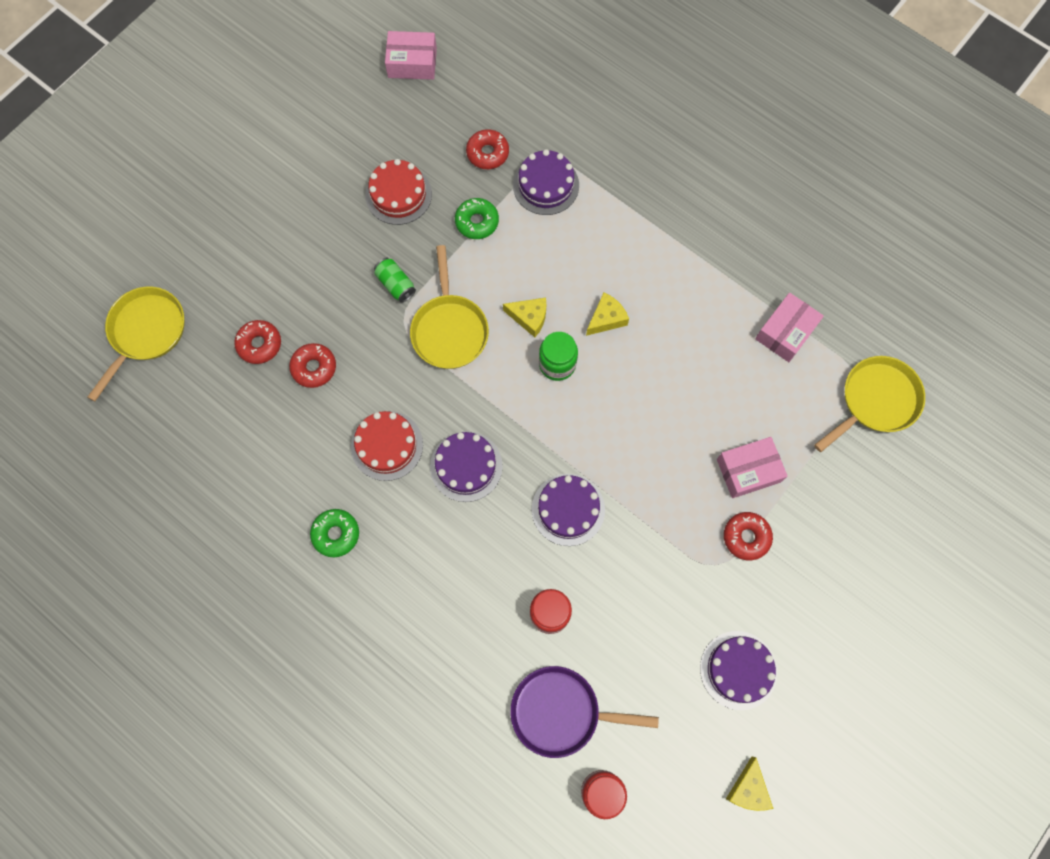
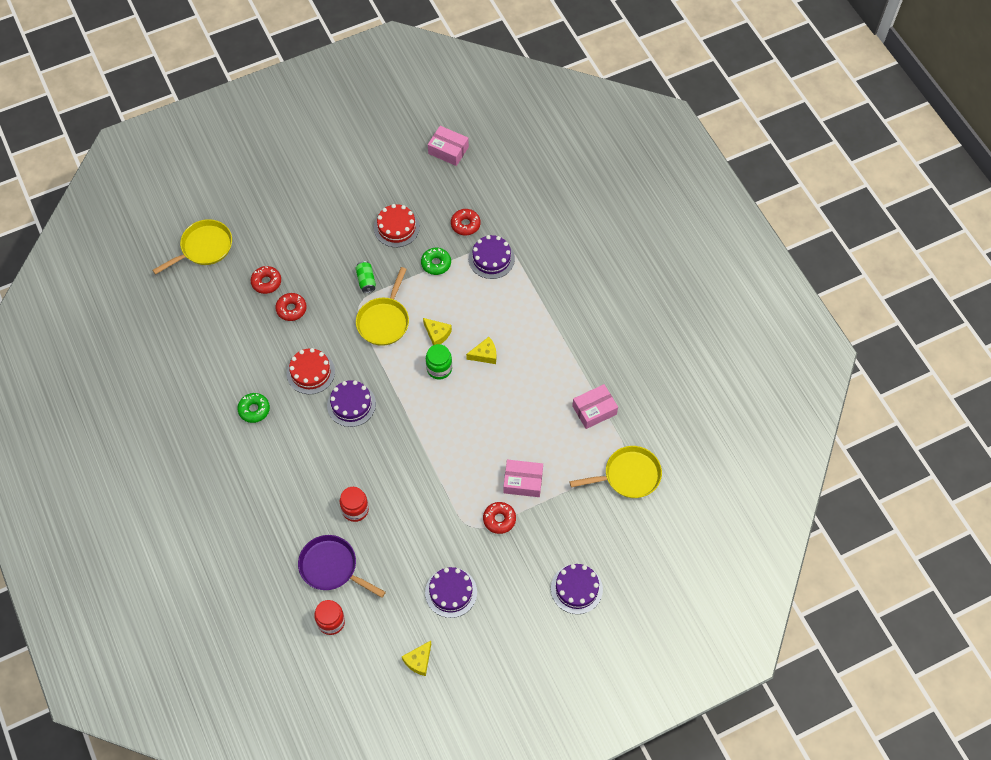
camera: 25 degrees right, 10 degrees down
(568, 509) = (399, 456): purple cake -> purple cake (576, 589)

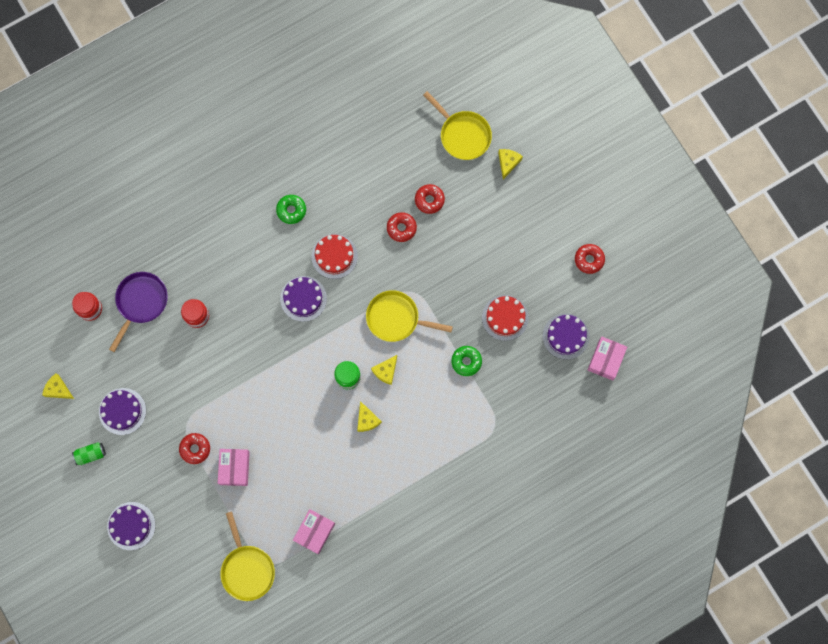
camera: 85 degrees right, 15 degrees up
(241, 212) = (508, 163): none -> yellow cheese
(366, 280) = (440, 295): green can -> green can (90, 454)
(465, 224) = (515, 386): red donut -> red donut (589, 260)
(491, 258) = (477, 416): purple cake -> purple cake (566, 336)
(594, 410) = (314, 532): pink box -> pink box turned 60 degrees clockwise

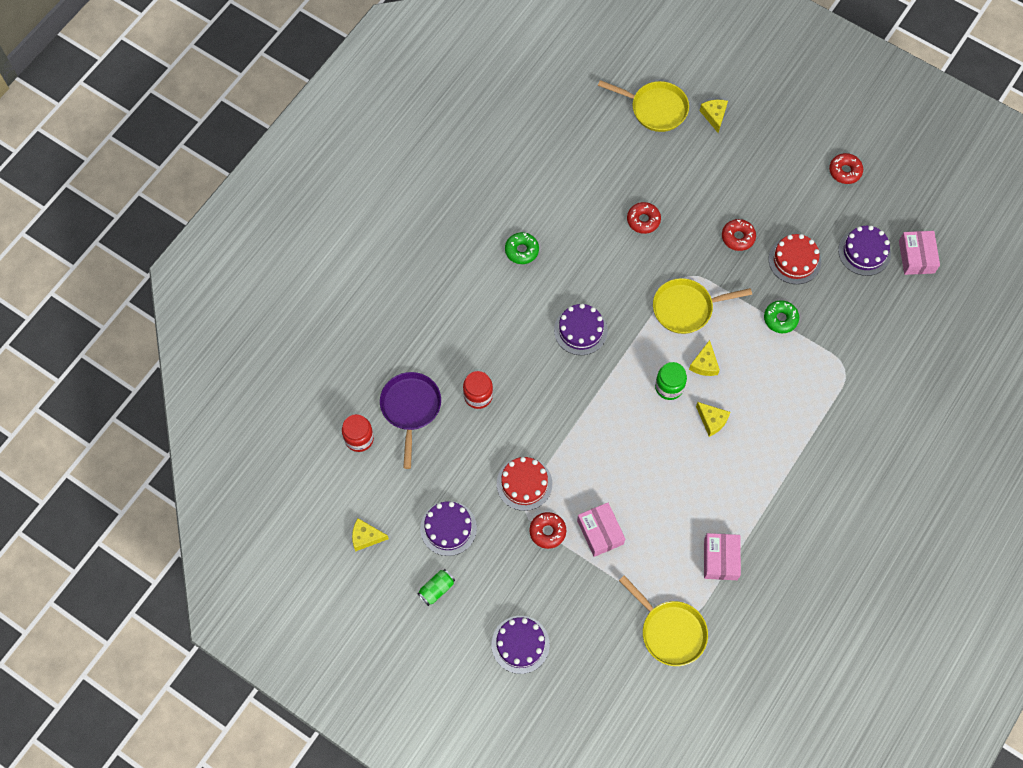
camera: 25 degrees left, 10 degrees down
(334, 256) = (590, 275): red cake -> red cake (524, 483)
(429, 200) = (656, 182): red donut -> red donut (738, 237)

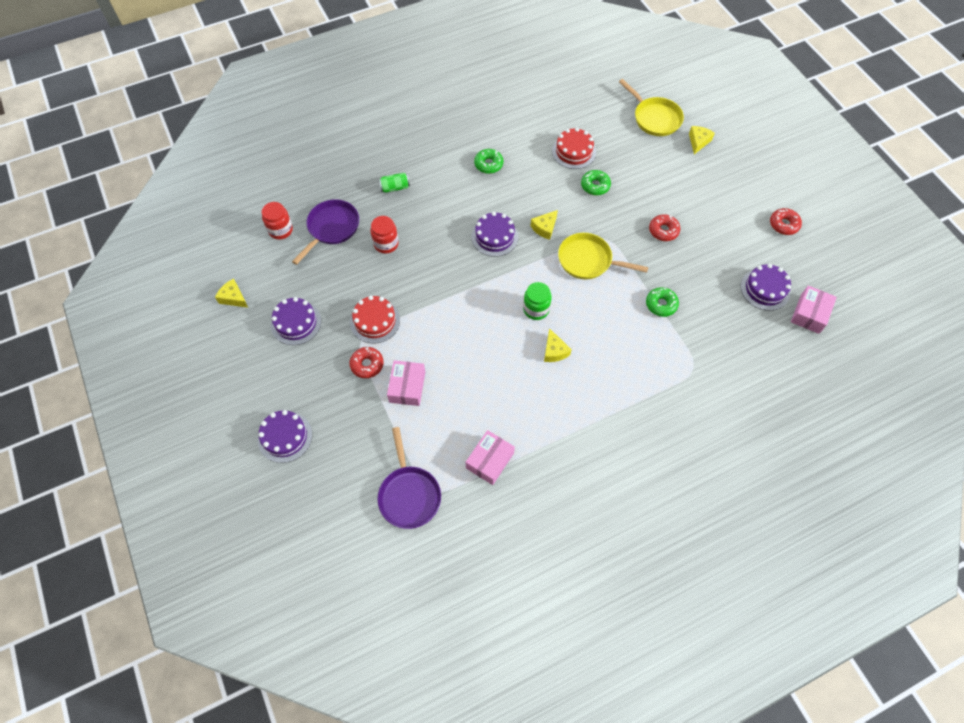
camera: 30 degrees right, 5 degrees down
(436, 589) = (254, 361): green can -> green can (395, 187)
(643, 220) = (595, 186): red donut -> green donut
(670, 631) = (409, 494): yellow pan -> purple pan
(704, 364) = (576, 307): yellow cheese -> yellow cheese (544, 228)
(794, 260) = (700, 268): red cake -> red cake (574, 152)

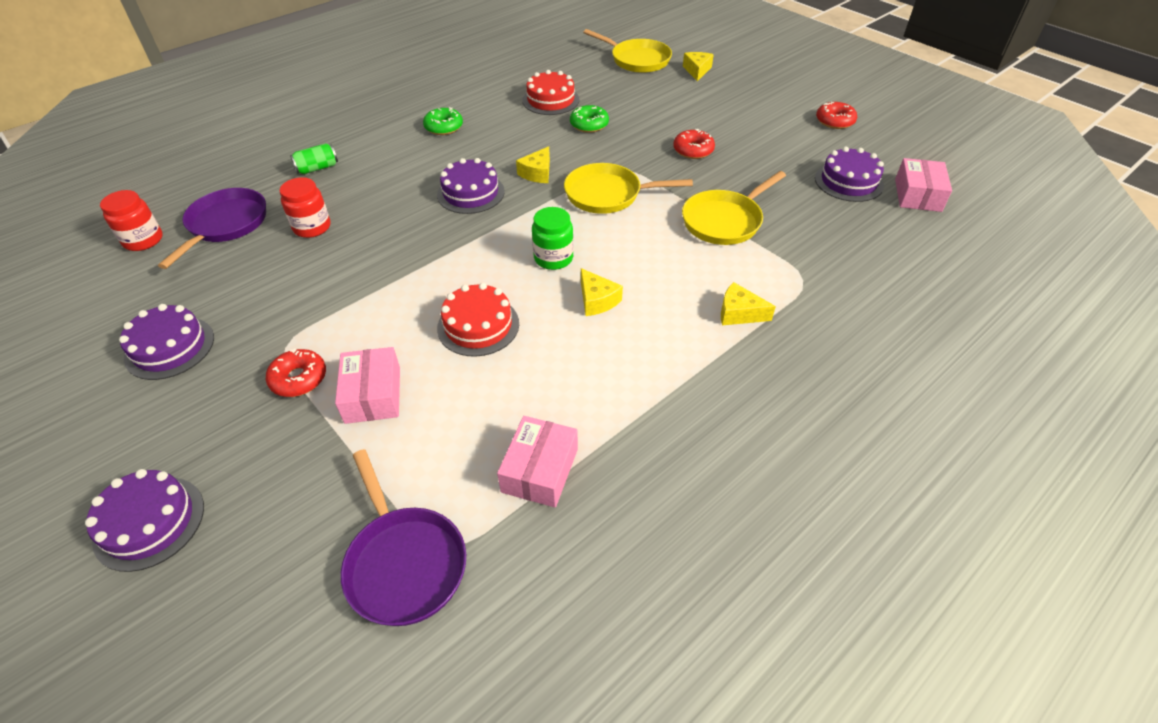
camera: 15 degrees left, 15 degrees down
(233, 298) = (58, 336): yellow cheese -> yellow cheese (739, 313)
(375, 321) = (306, 319): red cake -> red cake (478, 326)
(661, 304) = (725, 221): green donut -> yellow pan

